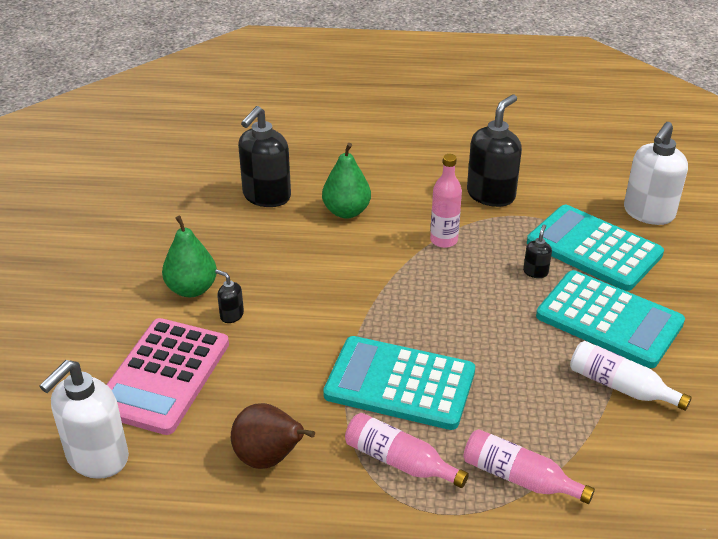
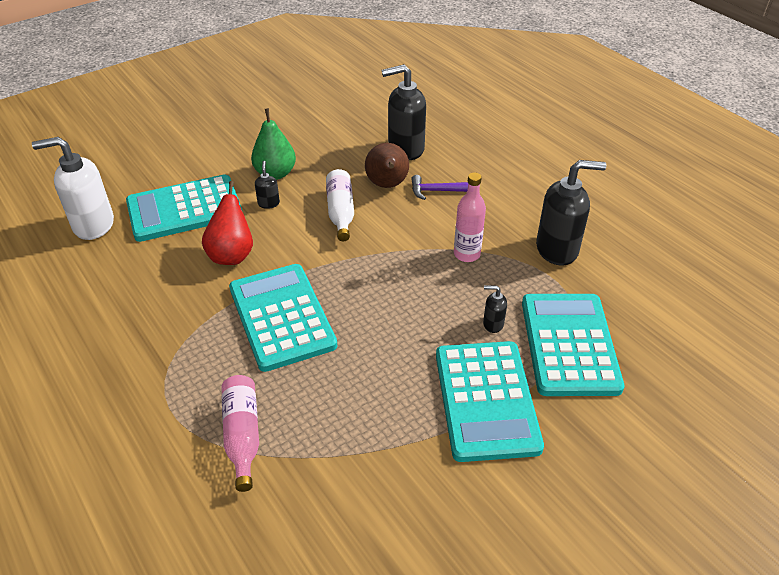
camera: 50 degrees right, 5 degrees up
(163, 376) = (184, 209): pink calculator -> turquoise calculator
(269, 458) = (152, 295): brown pear -> brown pear (387, 185)
(277, 375) = (232, 255): none -> red pear
(346, 211) = (436, 191): green pear -> purple hammer
(399, 461) = (203, 359): pink bottle -> none
(535, 272) = (493, 324): black soap dispenser -> black soap dispenser turned 150 degrees counterclockwise
(620, 386) = (408, 449): white bottle -> white bottle (340, 212)
(648, 213) = (668, 356): white soap dispenser -> none

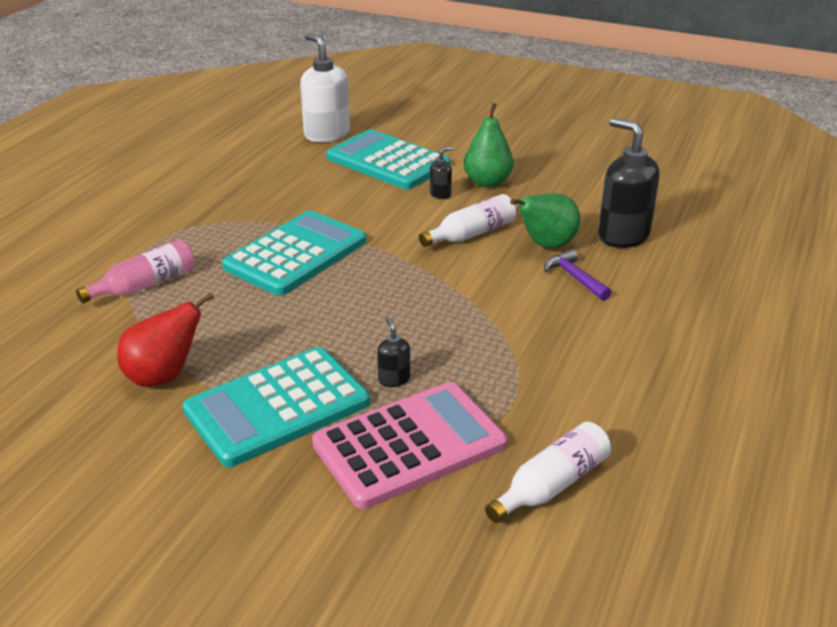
camera: 60 degrees right, 10 degrees down
(232, 255) = (352, 203): red pear -> red pear (164, 376)
(387, 185) = (546, 245): brown pear -> green pear
(467, 254) = (489, 329): pink bottle -> none
(557, 249) = (569, 392): black soap dispenser -> none
(569, 344) = (409, 445): turquoise calculator -> pink calculator
(639, 296) = (551, 485): none -> white bottle

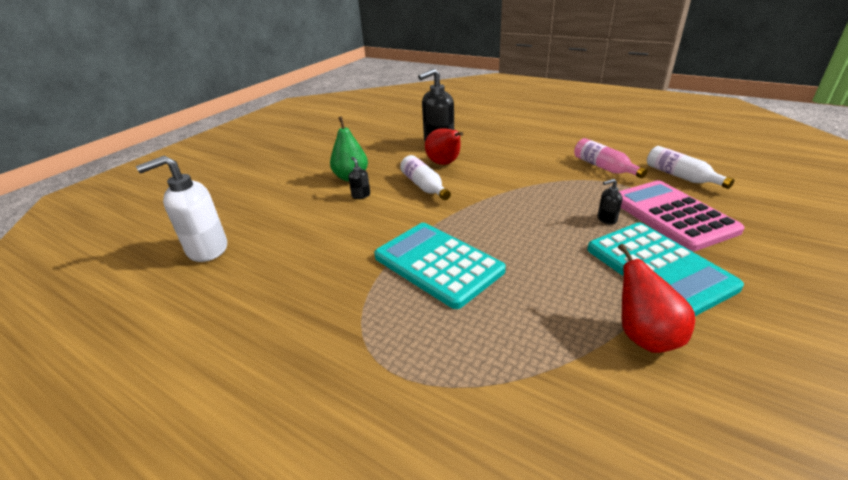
camera: 80 degrees left, 0 degrees up
(145, 285) = (485, 368): pink bottle -> pink bottle (604, 167)
(388, 161) = (289, 217): turquoise calculator -> none
(546, 245) = (444, 163): green pear -> red pear
(574, 277) = (483, 158): purple hammer -> none

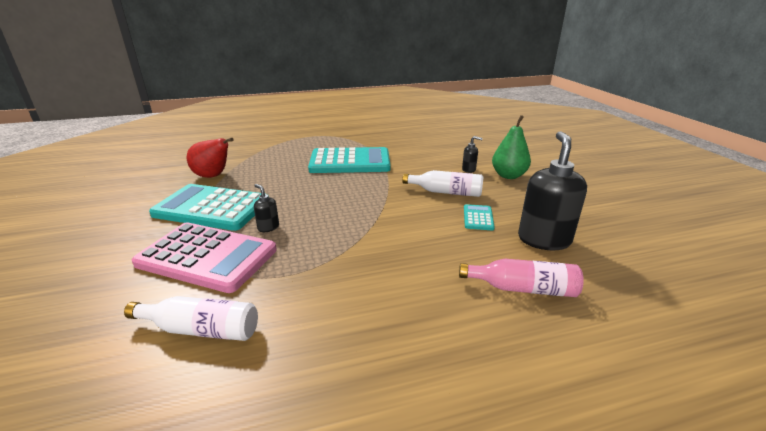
camera: 130 degrees right, 5 degrees down
(207, 249) = (466, 128): white soap dispenser -> none
(444, 163) = (478, 218): red pear -> turquoise calculator
(604, 167) = (314, 296): pink bottle -> pink bottle (523, 288)
(606, 219) = (268, 227): black soap dispenser -> black soap dispenser turned 75 degrees counterclockwise

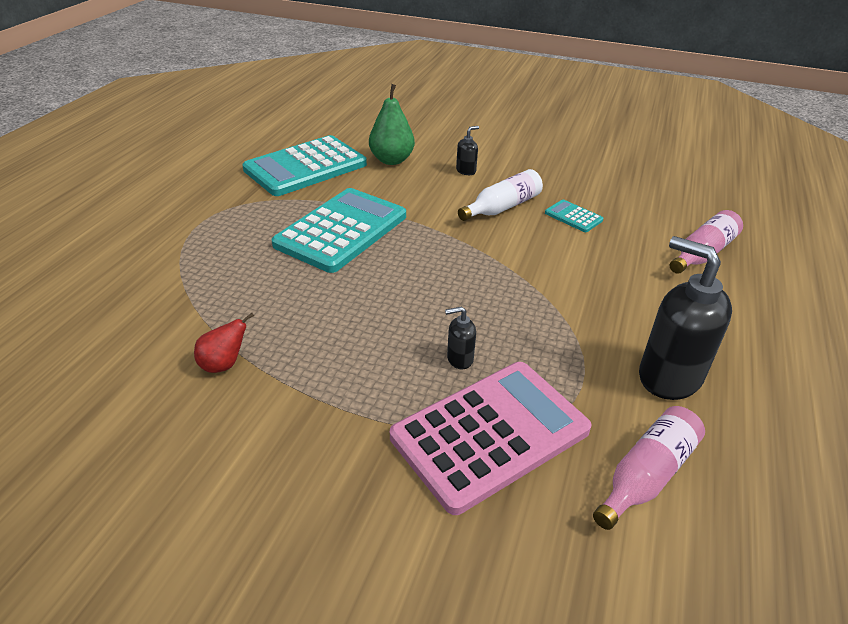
camera: 55 degrees left, 10 degrees up
(201, 329) = (646, 475): white bottle -> pink bottle
(212, 208) = (346, 395): turquoise calculator -> turquoise calculator (305, 167)
(213, 176) = (224, 364): red pear -> red pear, size x0.61
(508, 175) = (506, 159): green pear -> green pear (392, 160)
(544, 240) = (640, 206): black soap dispenser -> black soap dispenser (668, 377)

